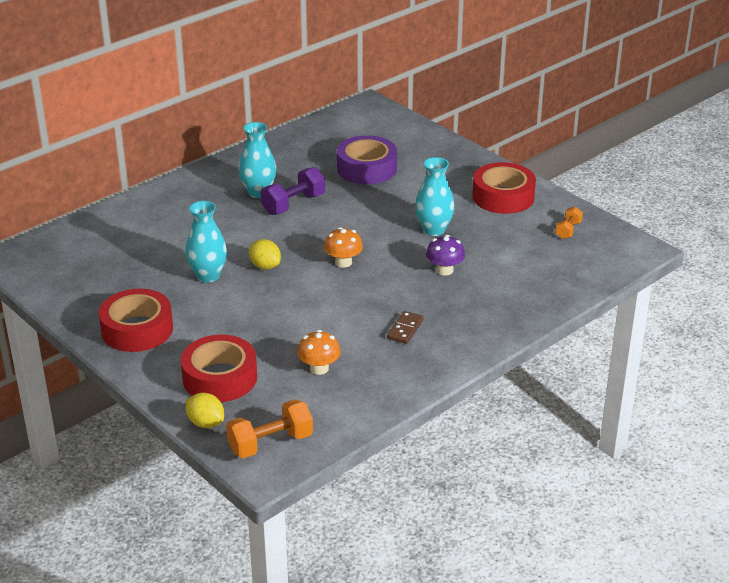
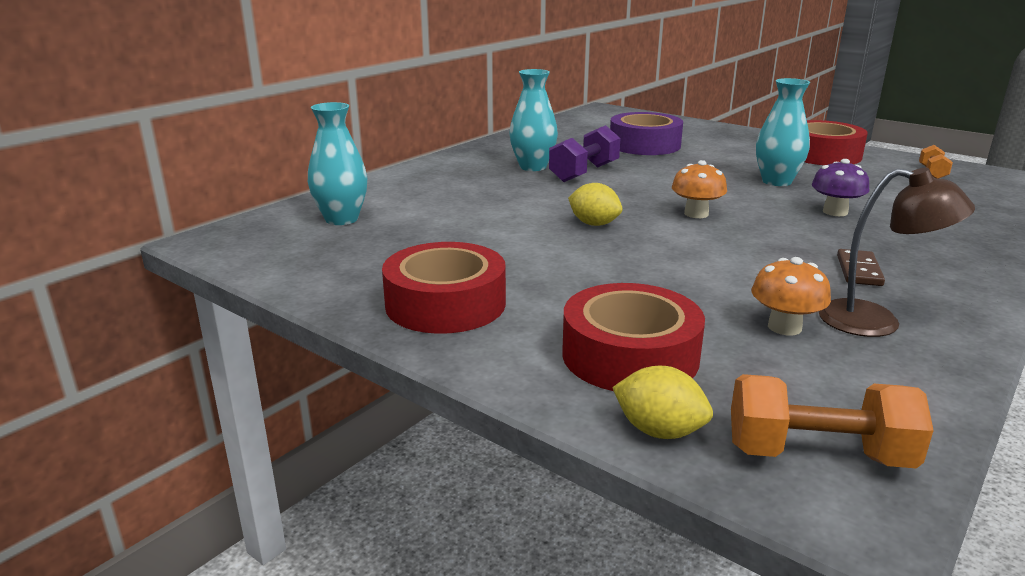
camera: 10 degrees left, 10 degrees down
(208, 276) = (520, 238): turquoise vase -> turquoise vase (341, 219)
(270, 443) = (818, 454): orange dumbbell -> orange dumbbell turned 45 degrees clockwise
(375, 371) = (876, 322): none -> brown lamp

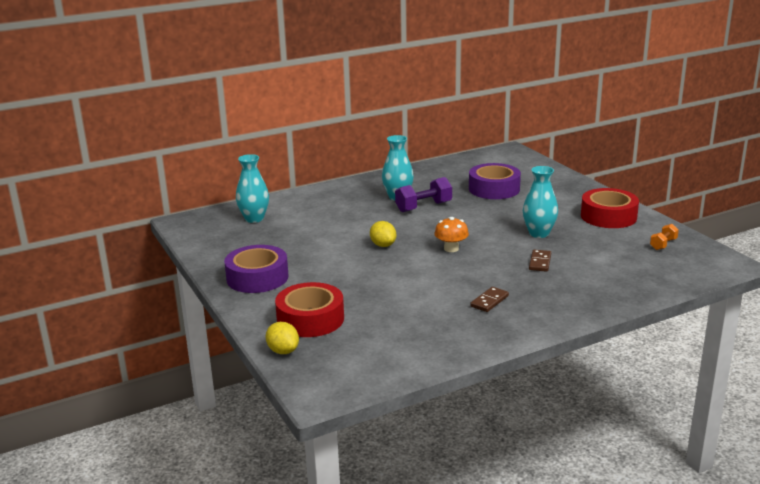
camera: 25 degrees right, 0 degrees up
(445, 304) = (257, 277): red tape -> purple tape
(784, 327) = (400, 322): orange mushroom -> none
(818, 454) = (333, 374): orange dumbbell -> none
(835, 212) = (540, 262): purple mushroom -> brown domino
(876, 322) = (451, 329): brown lamp -> none

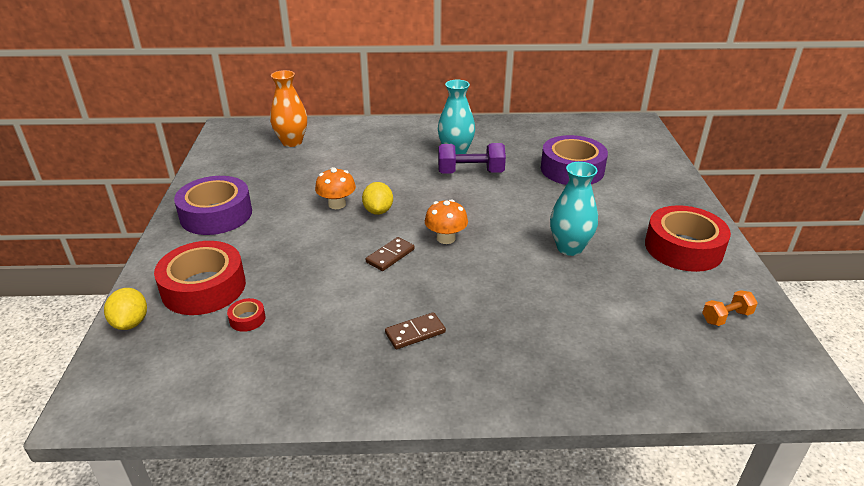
camera: 25 degrees right, 10 degrees up
(254, 219) = (292, 142): turquoise vase -> orange vase
(346, 249) = (337, 204): none -> orange mushroom
(367, 326) = (247, 319): none -> red tape
(540, 262) = (532, 292): brown domino -> brown domino (390, 256)

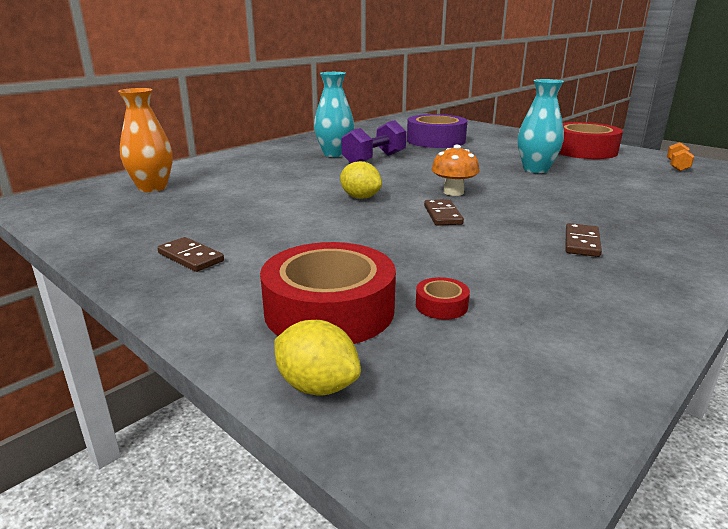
camera: 45 degrees left, 10 degrees down
(216, 214) = (191, 257): purple tape -> brown domino
(337, 204) = (312, 206): orange mushroom -> none

